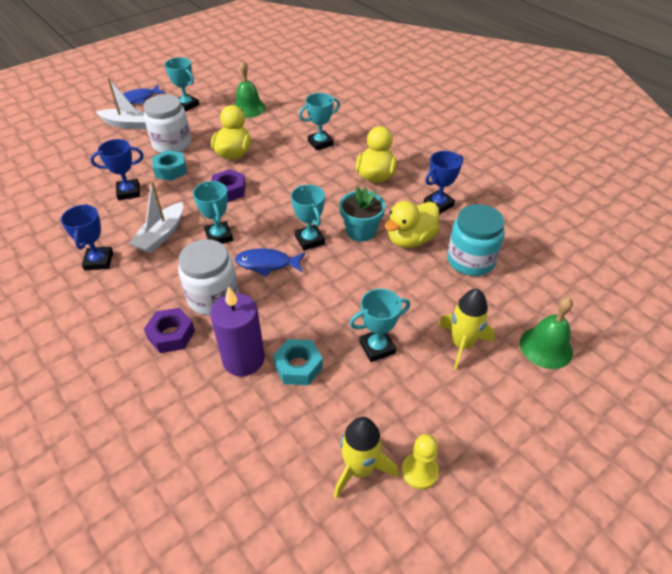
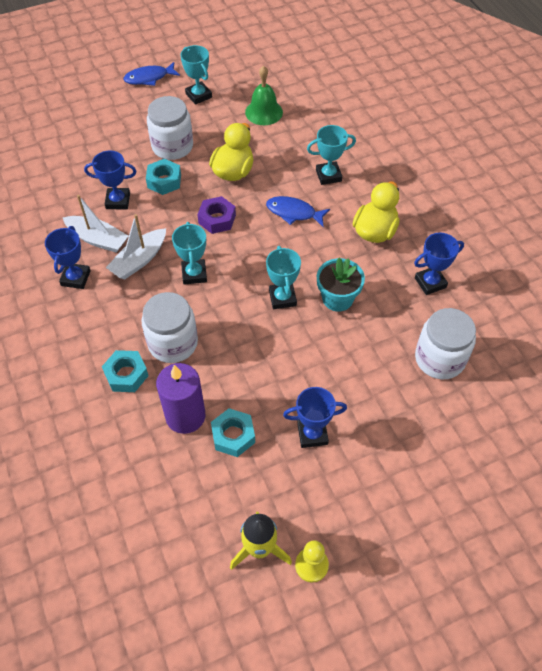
camera: 15 degrees right, 10 degrees up
(128, 124) = (133, 111): white boat -> white boat (98, 239)
(171, 335) = (126, 375): purple nut -> turquoise nut
(267, 264) = (233, 317): blue fish -> blue fish (294, 213)
(377, 347) = (312, 434): turquoise trophy -> blue trophy
(410, 240) = (385, 320): yellow duck -> none
(462, 344) = (395, 451): yellow rocket -> none
(470, 260) = (439, 359): turquoise jar -> white jar
(546, 347) = (478, 474): green bell -> none

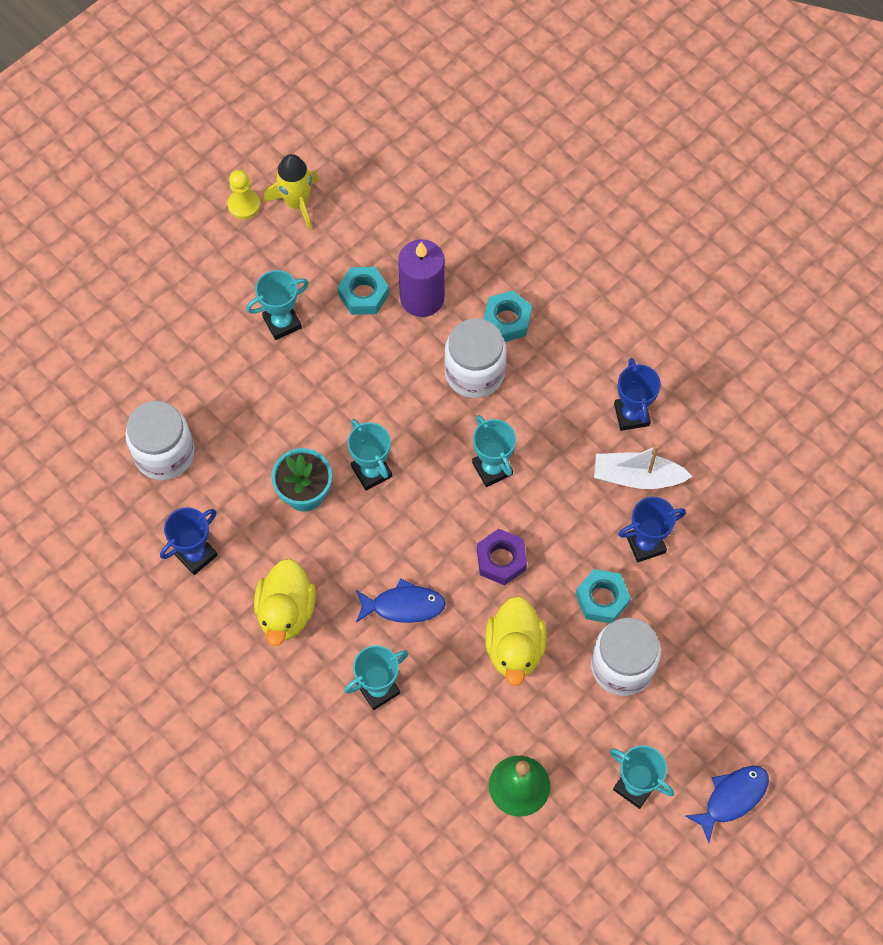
camera: 160 degrees right, 10 degrees up
(139, 260) = (569, 464): white boat -> none
(312, 434) = (282, 322): blue trophy -> turquoise trophy

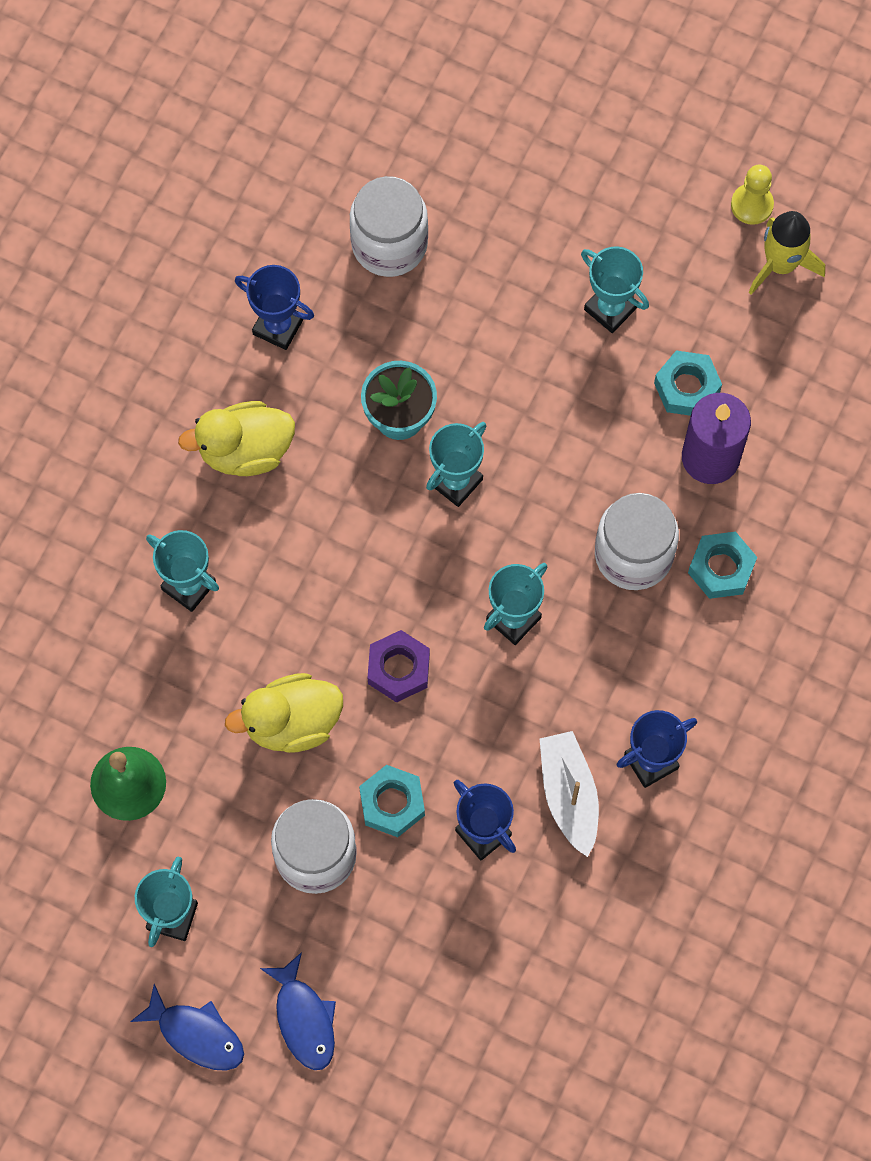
camera: 70 degrees right, 5 degrees up
(404, 605) = (300, 578): blue fish -> blue fish (304, 1019)

